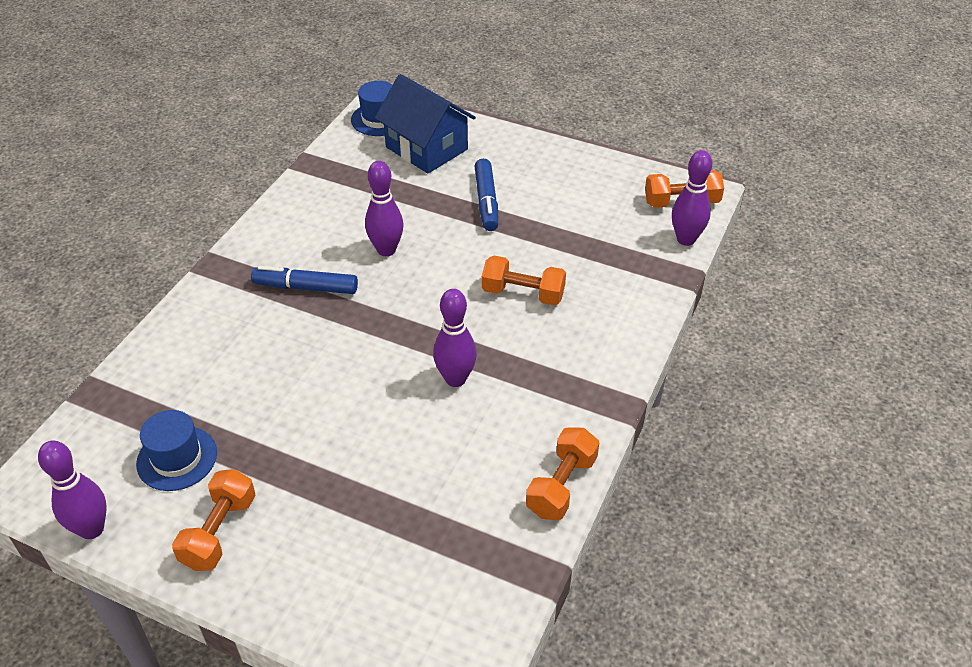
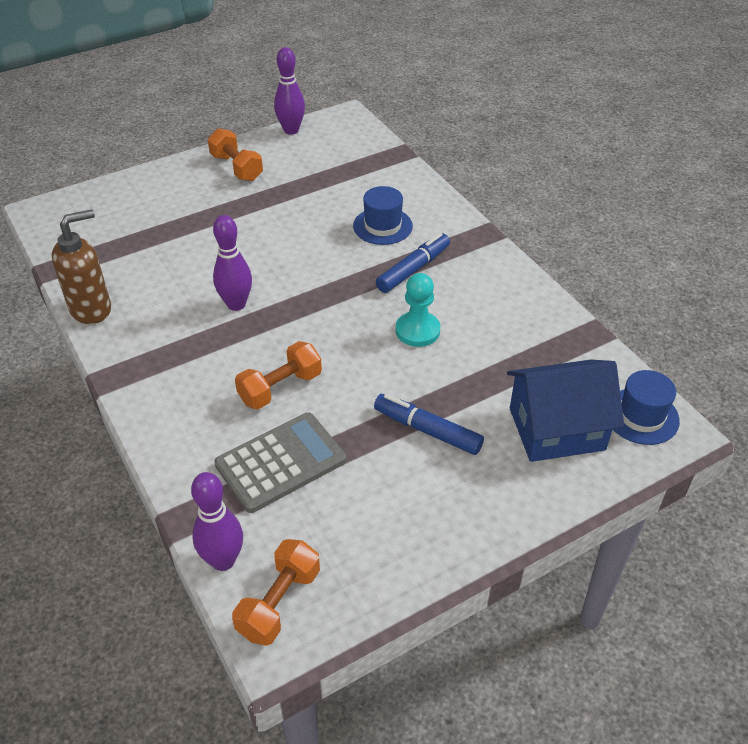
camera: 125 degrees right, 0 degrees up
(177, 458) = (308, 168): blue hat -> blue hat (382, 226)
(386, 250) = (417, 330): purple bowling pin -> turquoise pawn
(561, 485) = (91, 309): orange dumbbell -> brown soap dispenser
(588, 255) = (280, 462): none -> grey calculator

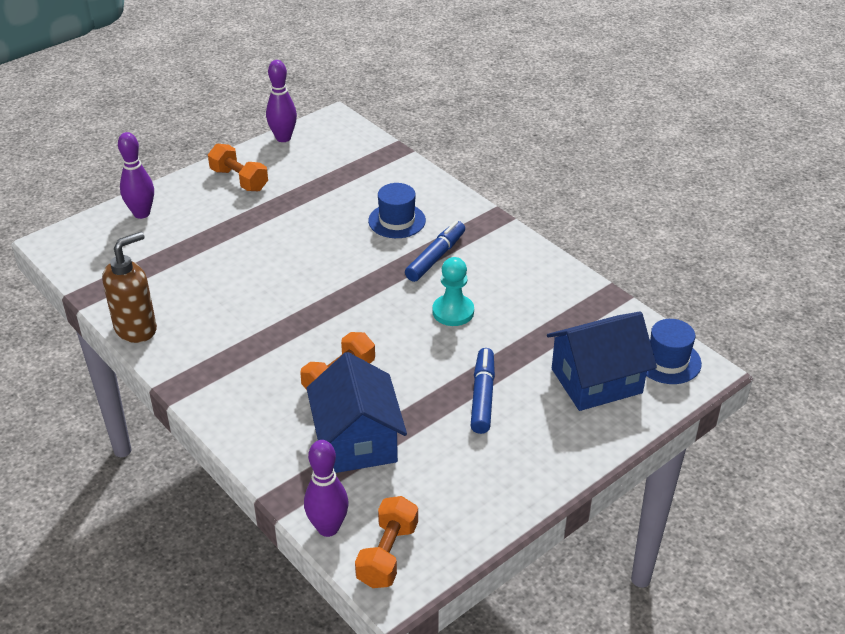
camera: 10 degrees left, 5 degrees down
(236, 304) = (276, 308): purple bowling pin -> purple bowling pin (141, 213)
(280, 462) = (357, 440): grey calculator -> blue house
(427, 430) = (482, 396): blue marker -> blue marker turned 75 degrees clockwise

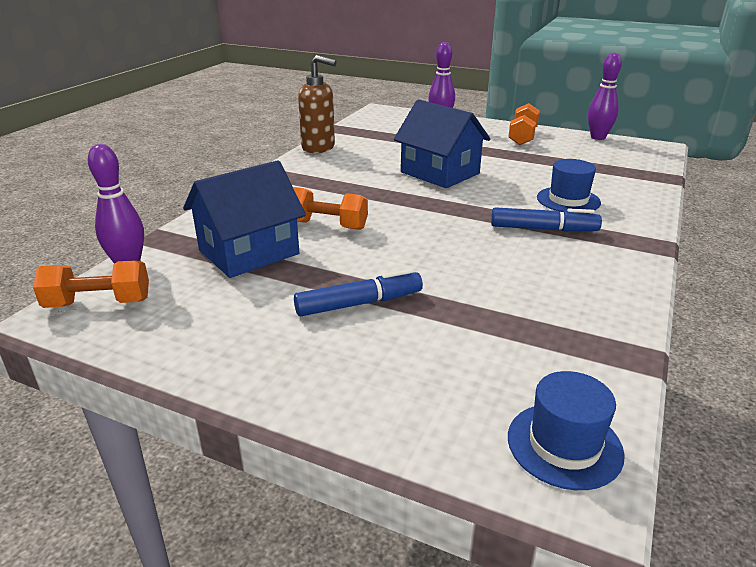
camera: 65 degrees right, 10 degrees down
(453, 312) = (474, 256): turquoise pawn -> none
(596, 381) = (456, 382): blue house -> blue house (440, 173)

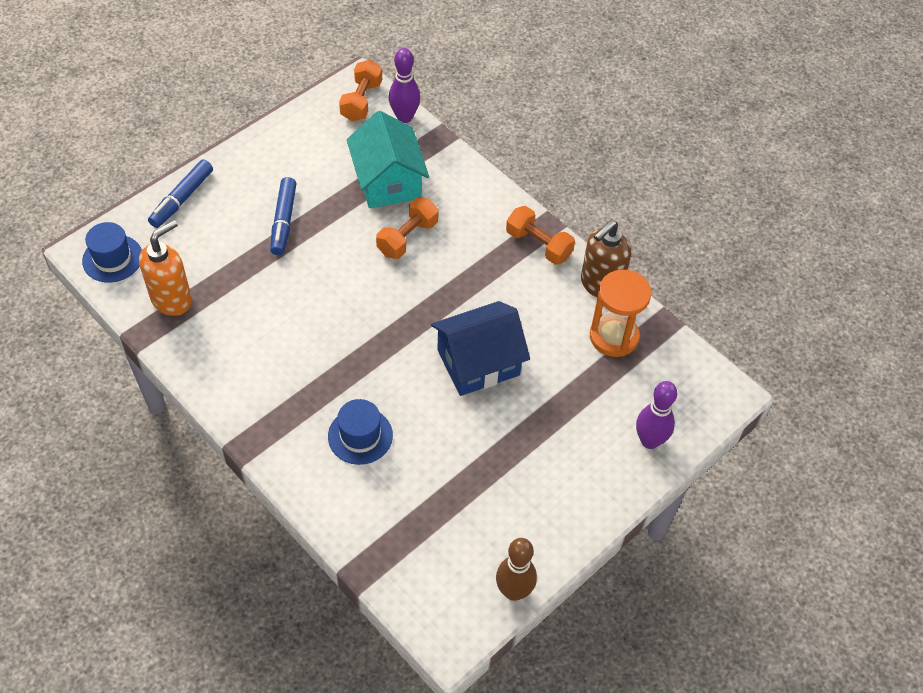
camera: 110 degrees right, 25 degrees up
(249, 252) = (388, 181): blue house -> turquoise house
(365, 139) = (614, 336): none -> orange hourglass
(522, 137) = (553, 503): orange dumbbell -> orange dumbbell (538, 245)
(543, 229) = (318, 380): blue marker -> blue marker (182, 199)
(563, 351) = (172, 299): none -> orange soap dispenser
(598, 137) = (514, 591): purple bowling pin -> brown bowling pin

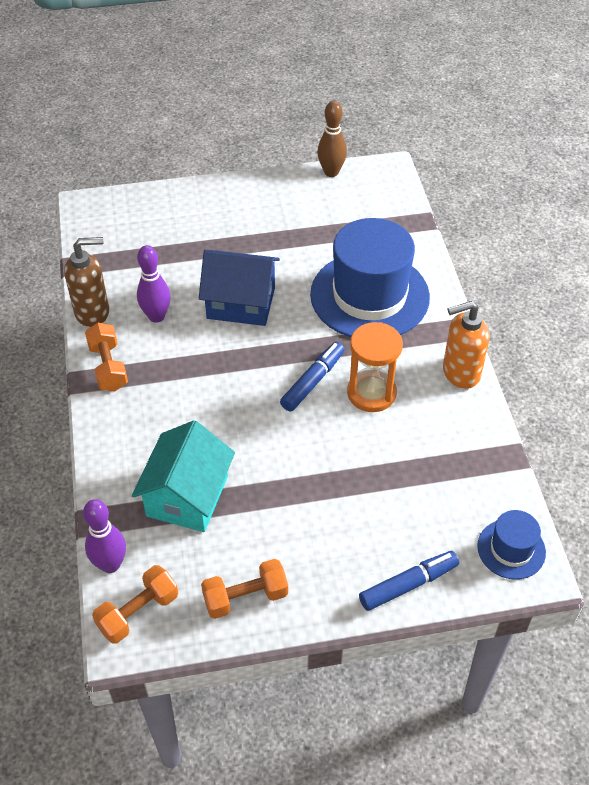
camera: 145 degrees left, 5 degrees down
(172, 299) = (468, 476): orange soap dispenser -> orange soap dispenser (460, 373)
(283, 221) = (318, 504): blue marker -> blue marker (313, 381)
(360, 436) = (369, 296): blue hat -> blue hat, size x2.12
(407, 237) = (214, 429): orange dumbbell -> orange dumbbell (245, 597)
(614, 336) = (122, 273): orange hourglass -> orange hourglass (371, 393)
(649, 441) = (168, 204): purple bowling pin -> purple bowling pin (156, 316)

